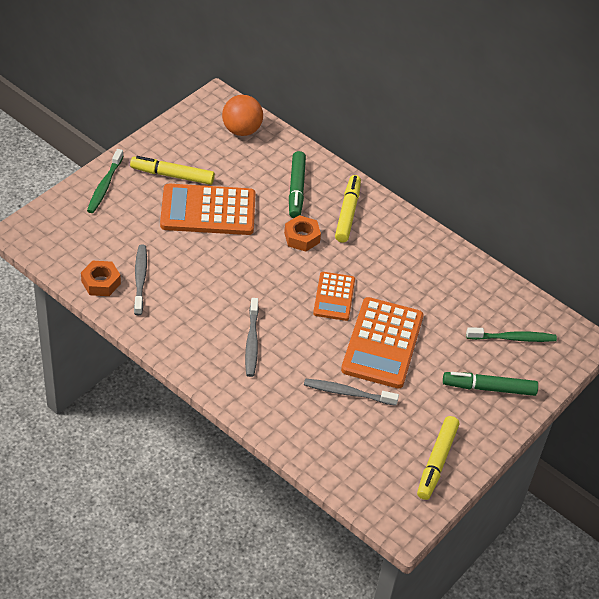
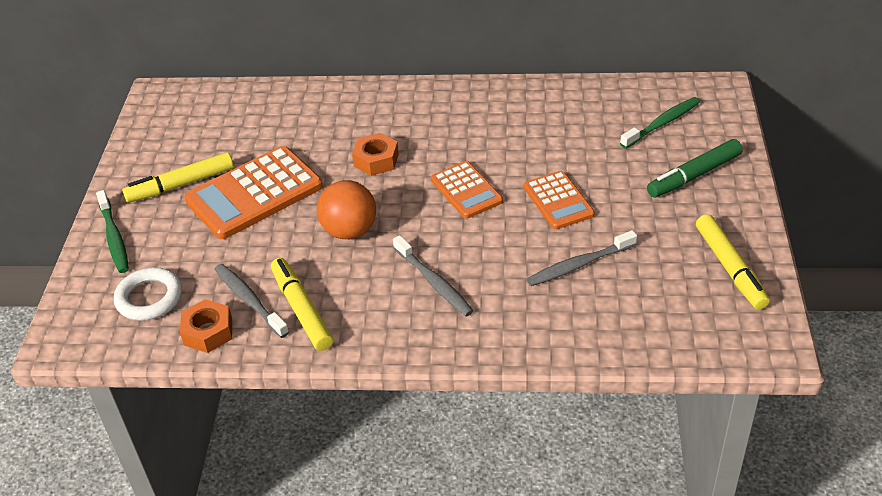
camera: 30 degrees left, 5 degrees down
(89, 239) = (149, 298): none -> white ring
(241, 130) = (212, 106): orange ball -> orange ball (349, 231)
(296, 189) = (324, 124): green marker -> none
(347, 213) = (396, 114): yellow marker -> yellow marker (302, 310)
(382, 343) = (558, 201): orange calculator -> orange calculator, size x0.58

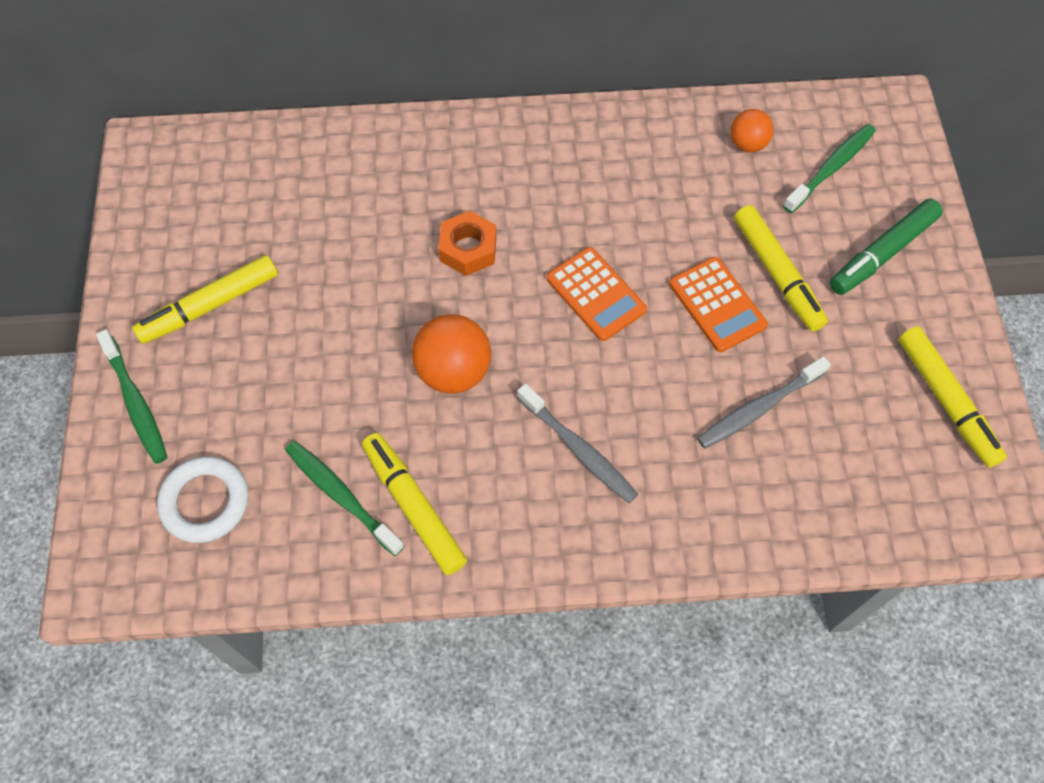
camera: 10 degrees left, 20 degrees up
(208, 332) = (296, 552): orange nut -> none
(249, 300) = (341, 496): grey toothbrush -> green toothbrush
(254, 194) = (314, 315): orange calculator -> none
(600, 107) = (747, 144): none -> orange ball
(608, 184) = (777, 274): none -> yellow marker

